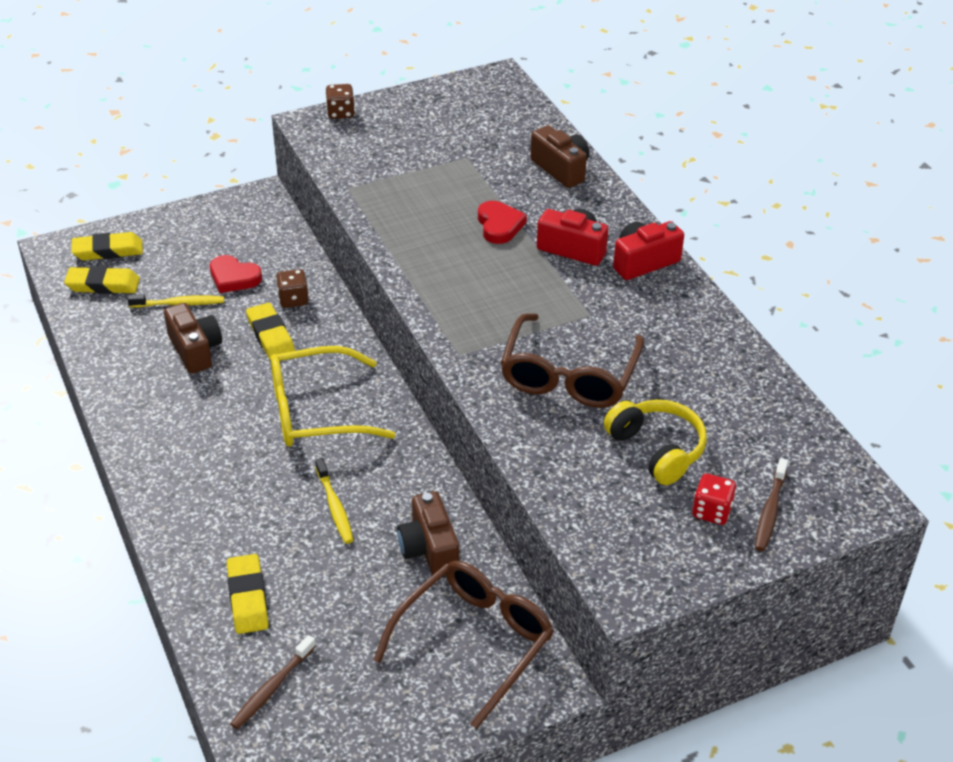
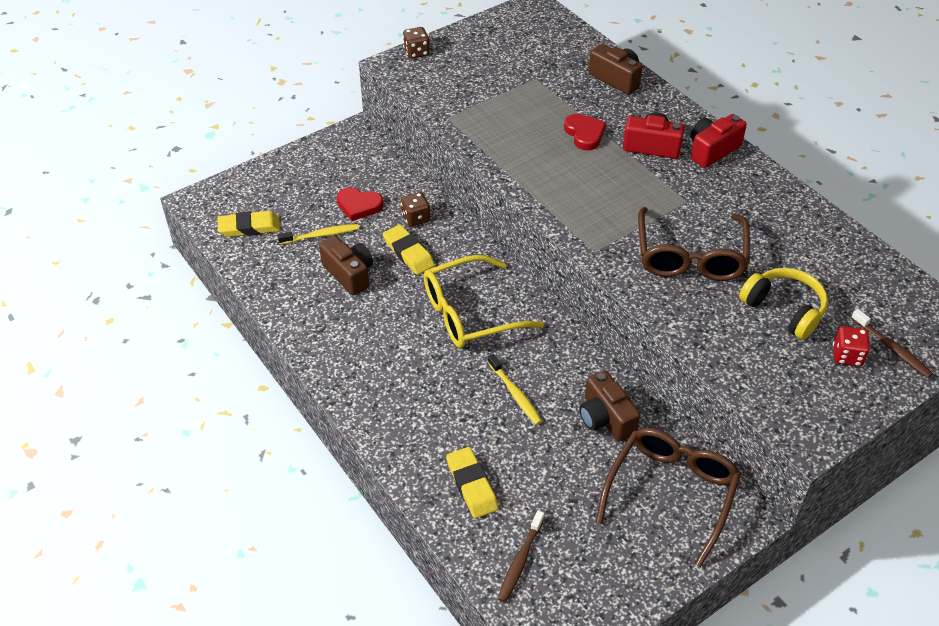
camera: 10 degrees left, 5 degrees up
(108, 251) = (243, 196): yellow eraser -> none
(770, 511) = (892, 348): brown toothbrush -> brown toothbrush turned 45 degrees counterclockwise

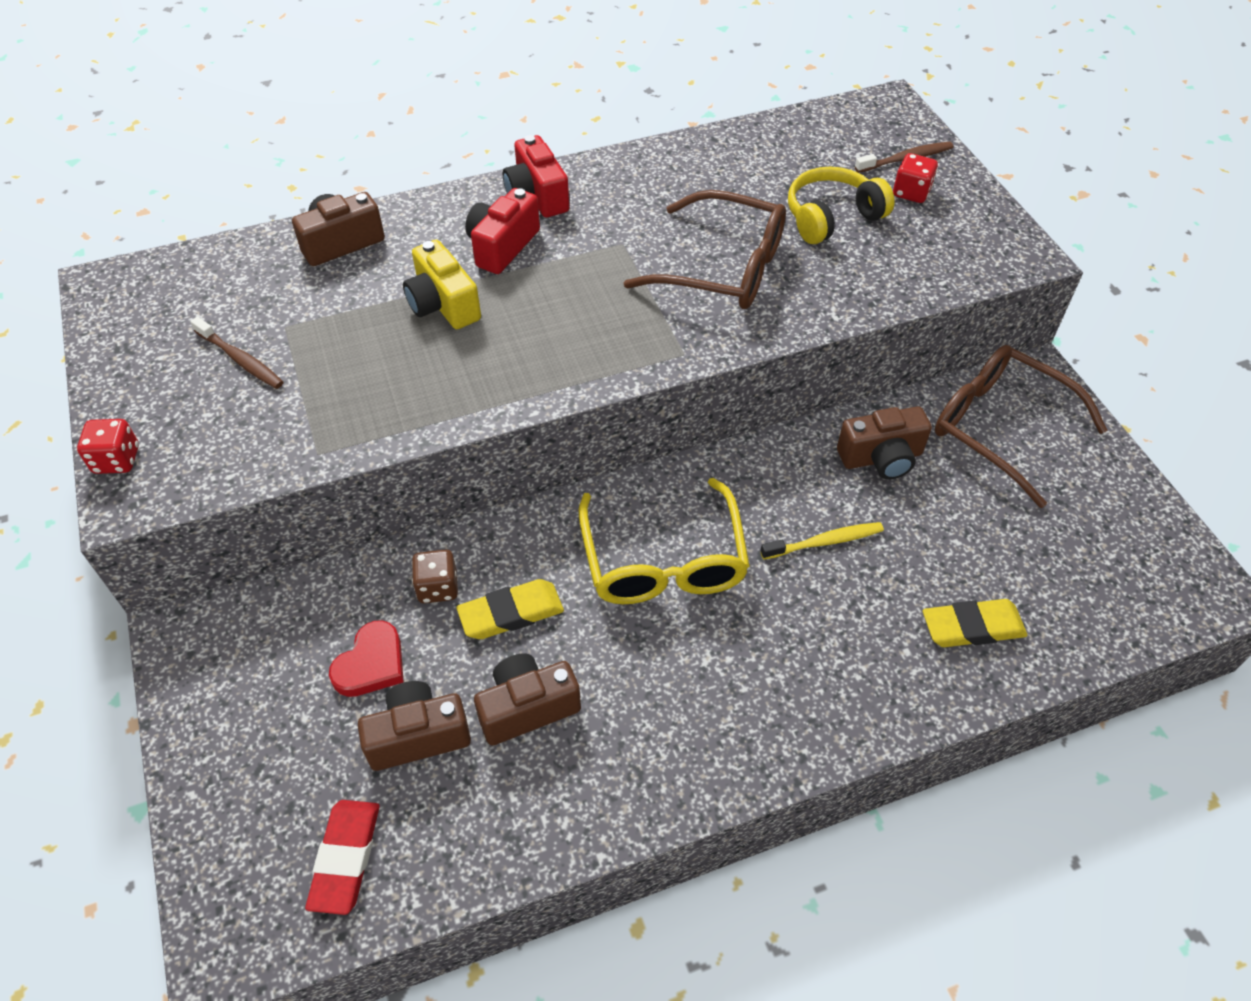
camera: 75 degrees left, 5 degrees up
(249, 227) = (345, 858): yellow eraser -> red eraser
(321, 235) = (418, 736): yellow toothbrush -> brown camera
(416, 52) = (117, 460): brown dice -> red dice
(520, 561) = (1093, 600): brown toothbrush -> brown toothbrush (241, 360)
(584, 134) = (443, 304): red heart -> yellow camera

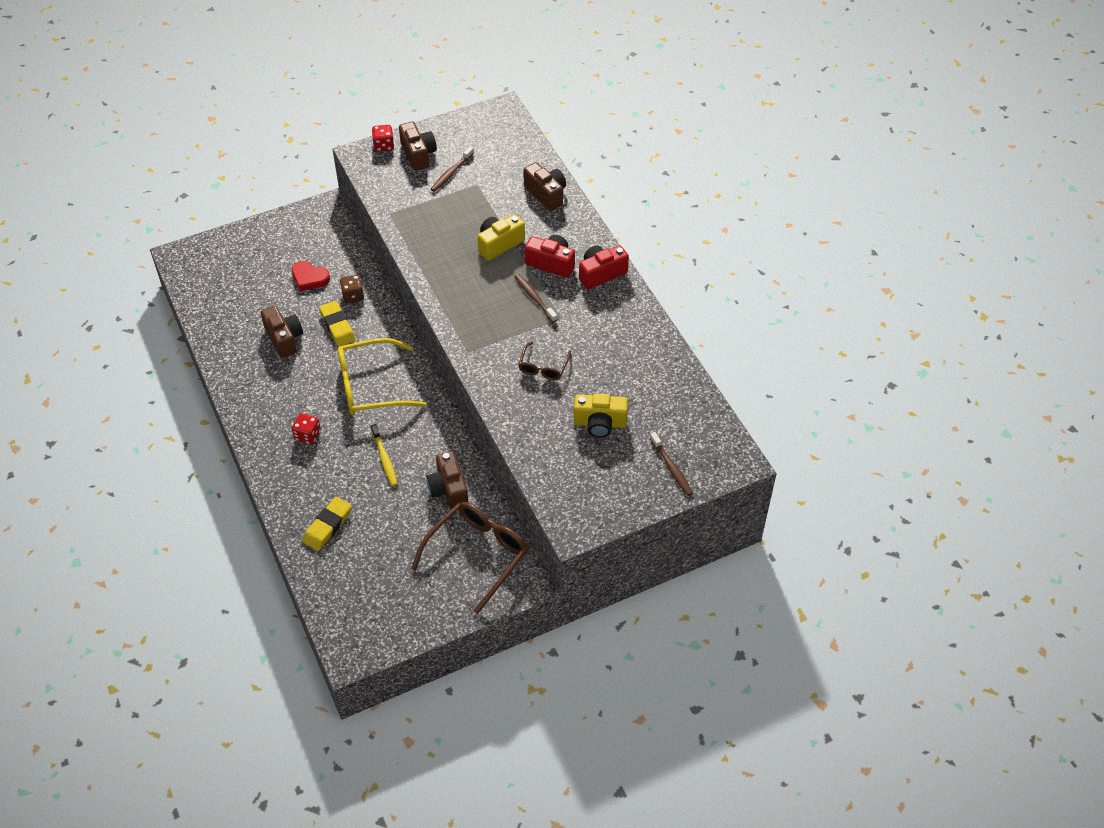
camera: 85 degrees right, 0 degrees up
(345, 858) = (215, 286): red eraser -> none
(418, 736) = (271, 301): brown camera -> brown camera (418, 154)
(575, 269) = (534, 298): none -> brown toothbrush
(722, 267) = (543, 367): brown glasses -> brown glasses, size x0.52
(832, 217) = (600, 423): yellow headphones -> yellow camera
(911, 192) = (633, 469): red dice -> red dice (308, 435)
(972, 627) = (328, 526): yellow eraser -> yellow eraser turned 45 degrees clockwise

